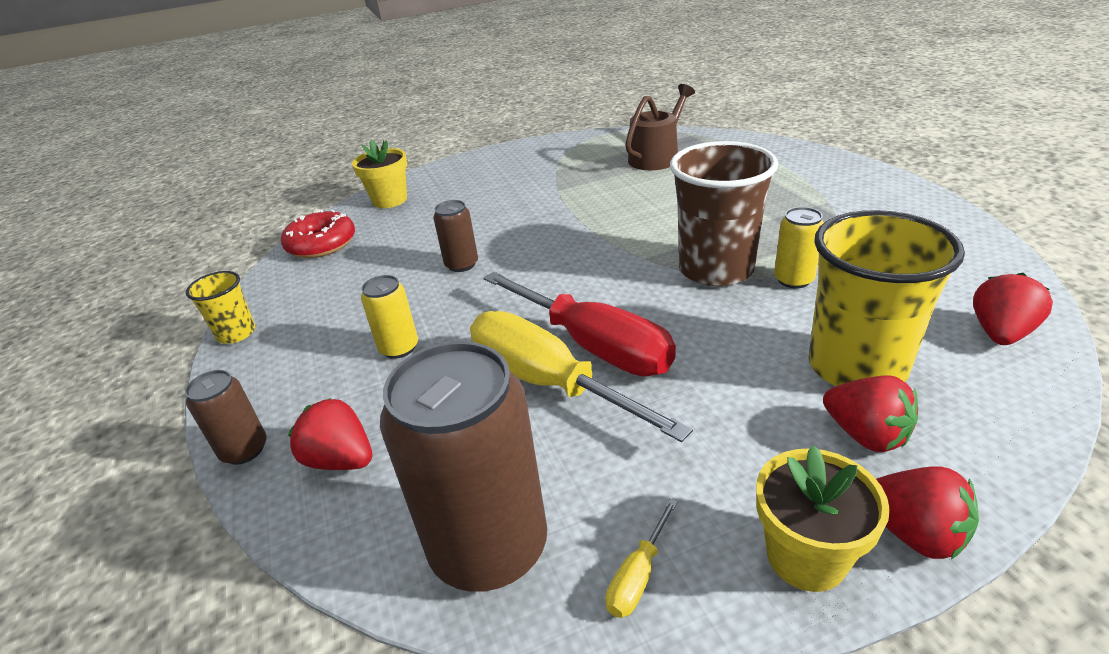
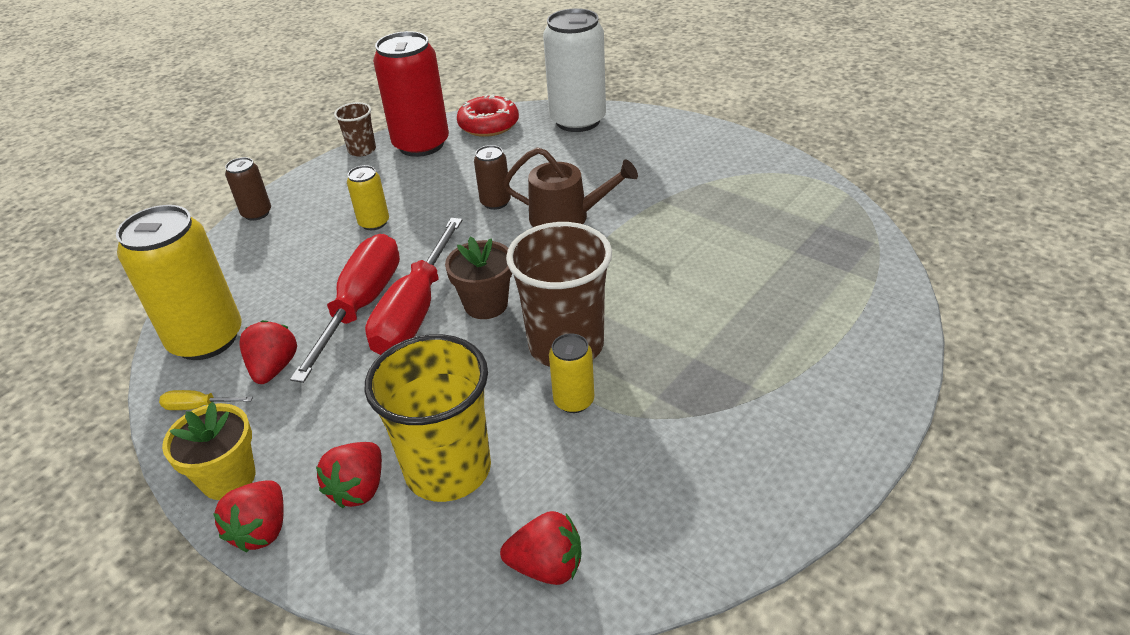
camera: 60 degrees right, 5 degrees up
(236, 333) = (362, 150): yellow cup -> brown cup
(292, 290) = (421, 144): none -> red can
(341, 460) = (259, 252): red strawberry -> red strawberry (274, 368)
(390, 200) = (578, 120): yellow flower pot -> white can
(489, 547) = (206, 339): brown can -> yellow can
(549, 383) = (361, 306): yellow screwdriver -> red screwdriver
(621, 299) = (486, 304): none -> brown flower pot
(657, 157) = (787, 235): brown watering can -> brown watering can (566, 217)

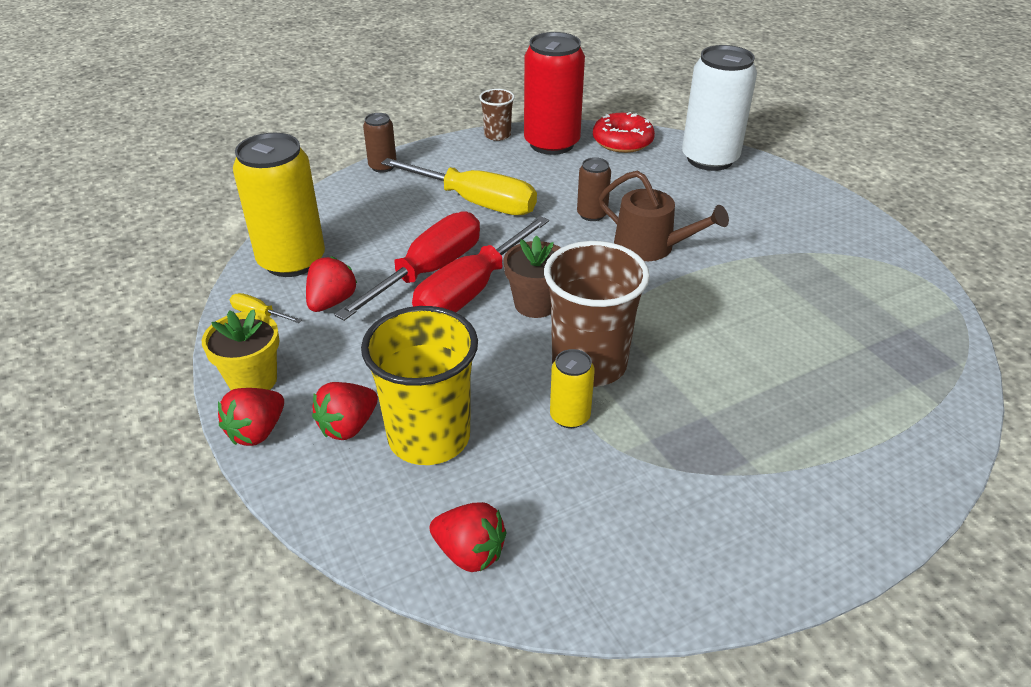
camera: 20 degrees right, 0 degrees up
(374, 223) = (475, 202): yellow can -> yellow screwdriver

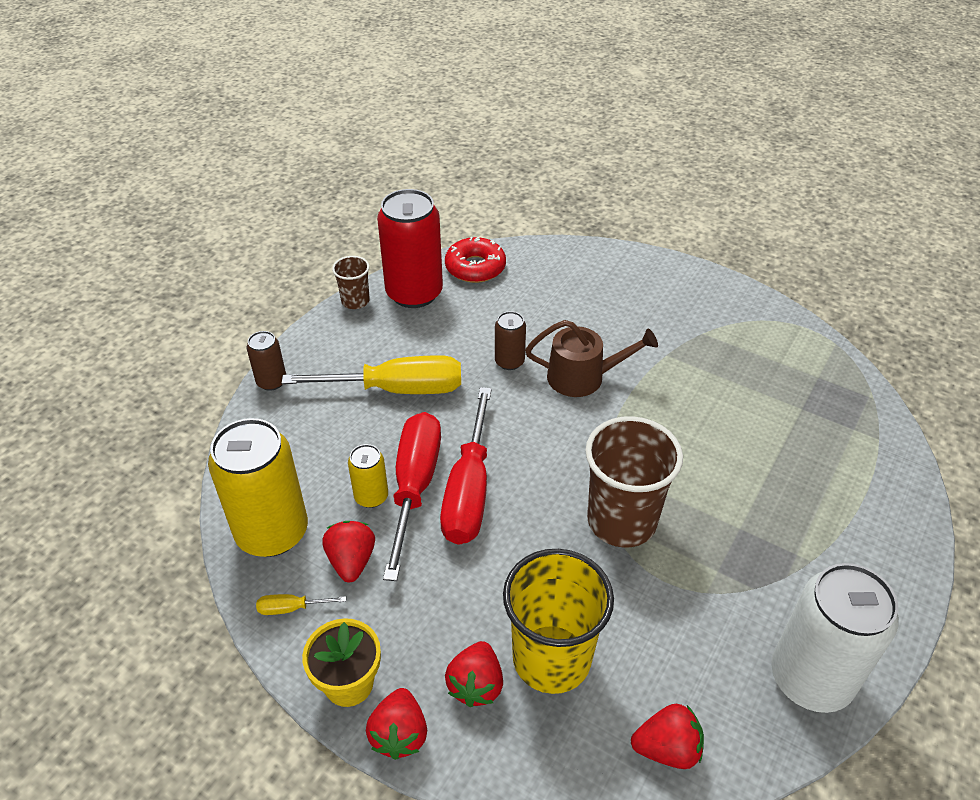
camera: 30 degrees left, 5 degrees up
(535, 304) = (534, 480): brown flower pot -> none
(570, 416) = (645, 580): yellow can -> yellow can (371, 496)
(709, 159) = (562, 261): white can -> white can (810, 678)

